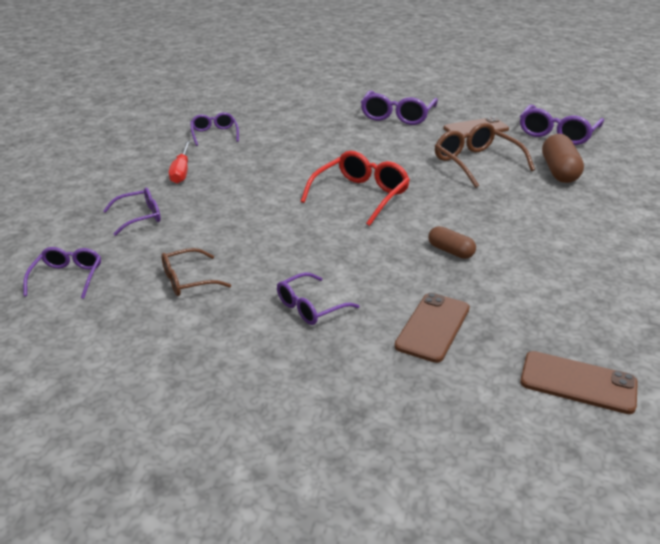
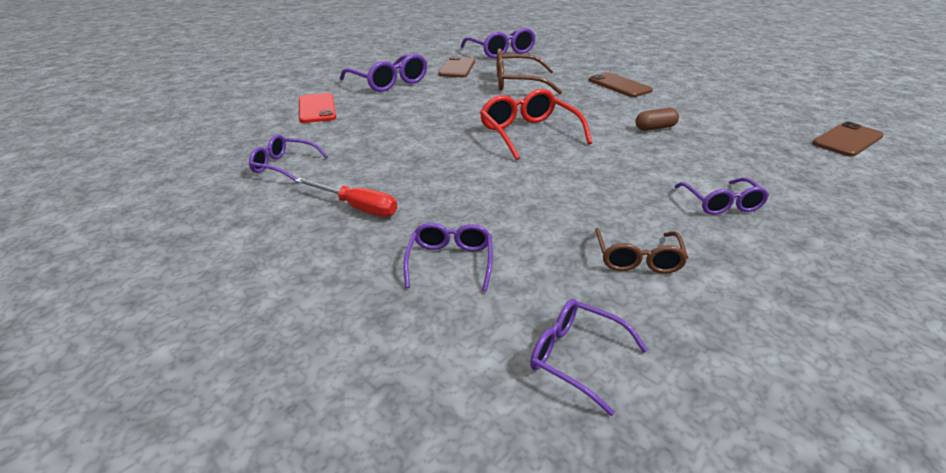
camera: 60 degrees left, 0 degrees up
(312, 112) = (317, 108): none -> red phone
(433, 327) = (769, 163): brown phone -> brown phone (619, 85)
(559, 171) = (560, 67): brown capsule -> none

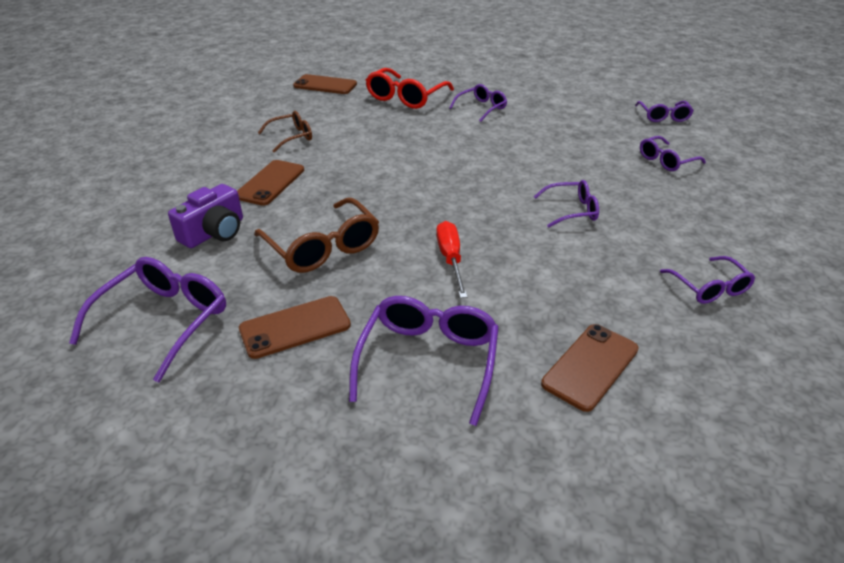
camera: 125 degrees left, 5 degrees up
(317, 108) = (590, 366): red phone -> brown phone
(357, 207) = (684, 215): red screwdriver -> red screwdriver (451, 259)
(443, 162) = (572, 210): none -> purple glasses
(528, 133) = (464, 193): red glasses -> red glasses (405, 97)
(569, 67) = (214, 232): none -> purple camera
(637, 259) = (576, 118): brown glasses -> brown glasses (291, 137)
(655, 128) = (380, 144): brown capsule -> none

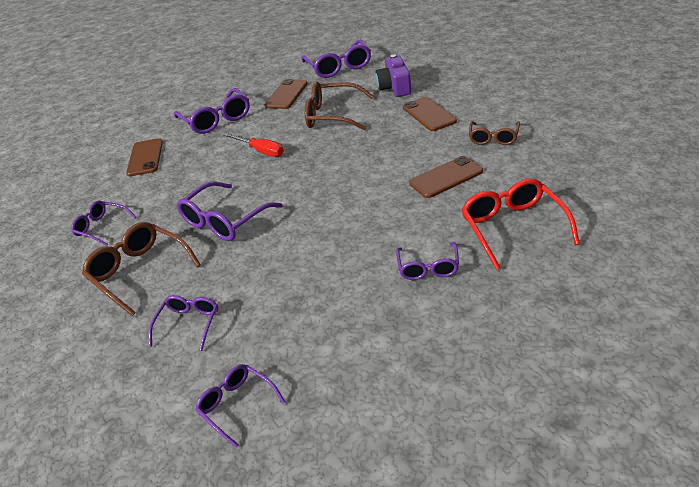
camera: 140 degrees right, 0 degrees up
(325, 85) = (604, 187): brown phone -> brown phone (446, 177)
(572, 210) = (224, 221): purple glasses -> purple glasses, size x1.63
(687, 215) = (139, 272): none -> brown glasses

